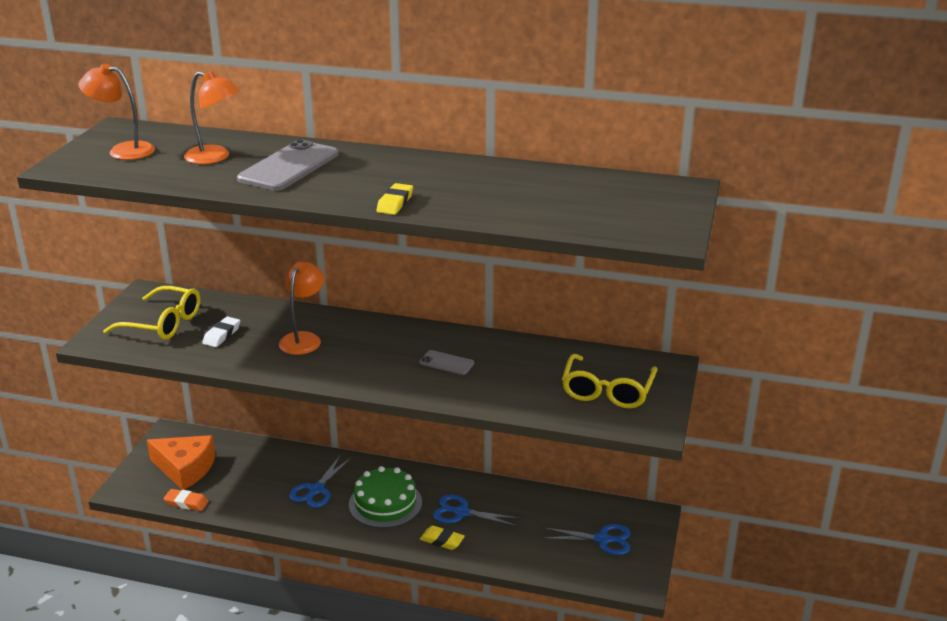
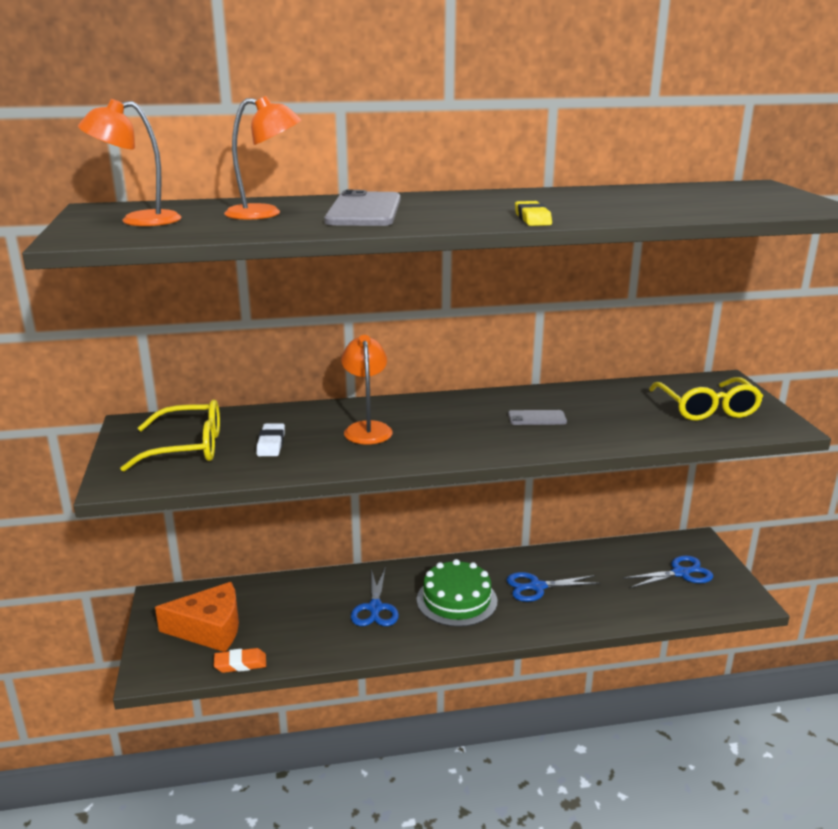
camera: 25 degrees left, 5 degrees down
(442, 541) = (544, 618): yellow eraser -> none

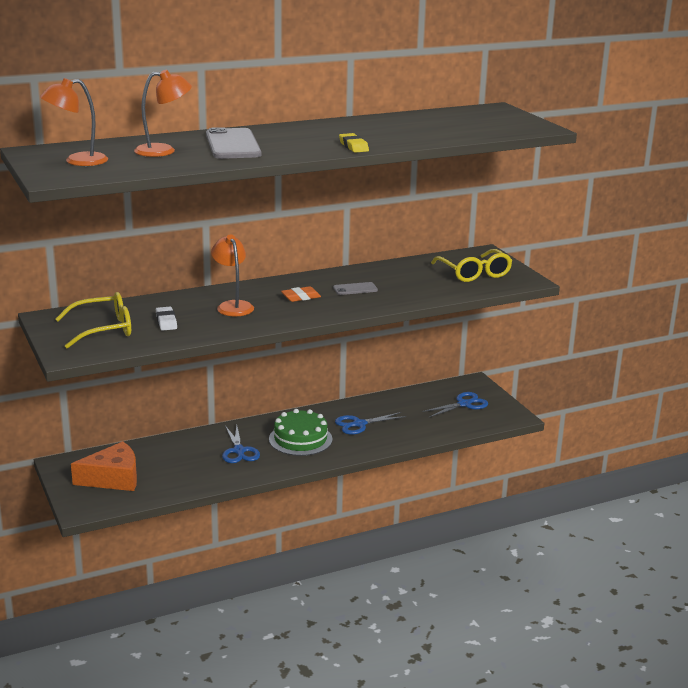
camera: 15 degrees left, 0 degrees up
(240, 664) = (150, 496): orange eraser -> orange eraser (301, 297)

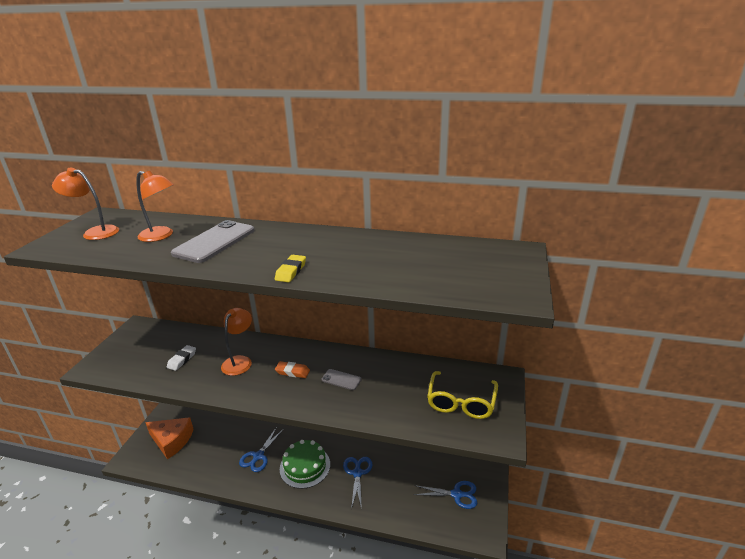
camera: 40 degrees right, 5 degrees up
(103, 329) = (142, 351): yellow glasses -> none
(359, 424) = (357, 473): blue scissors -> blue scissors turned 75 degrees clockwise

